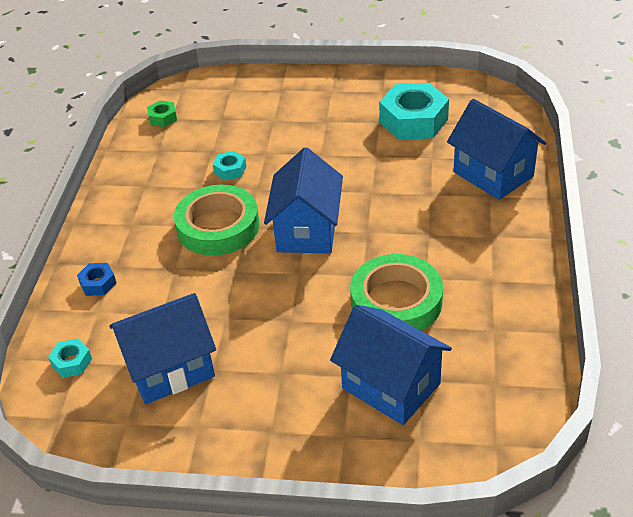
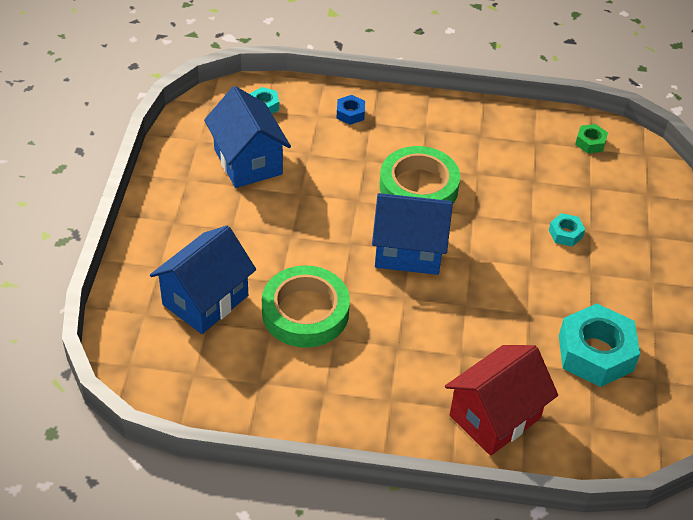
camera: 85 degrees right, 5 degrees up
(230, 170) = (504, 195): turquoise nut -> turquoise nut (565, 233)
(493, 174) = (495, 417): blue house -> red house

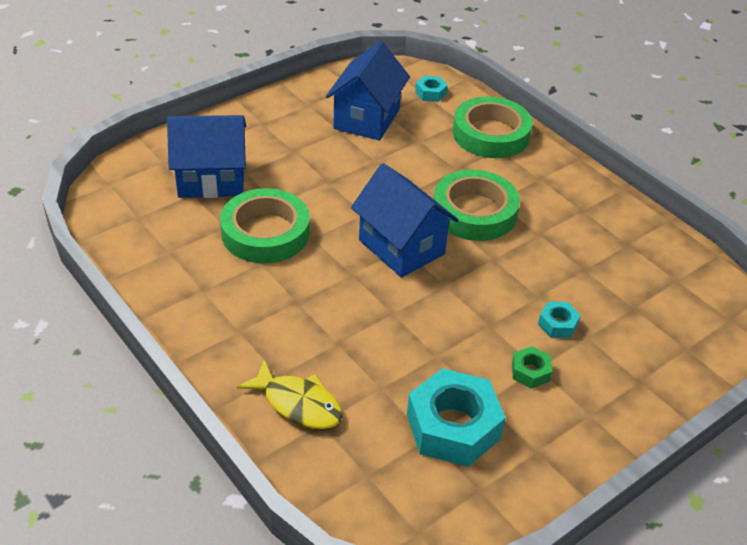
camera: 45 degrees right, 5 degrees down
(350, 114) = (491, 134): blue nut -> green tape
(495, 417) = (298, 403): red house -> yellow fish
(590, 142) = (684, 276): green nut -> green nut (530, 372)

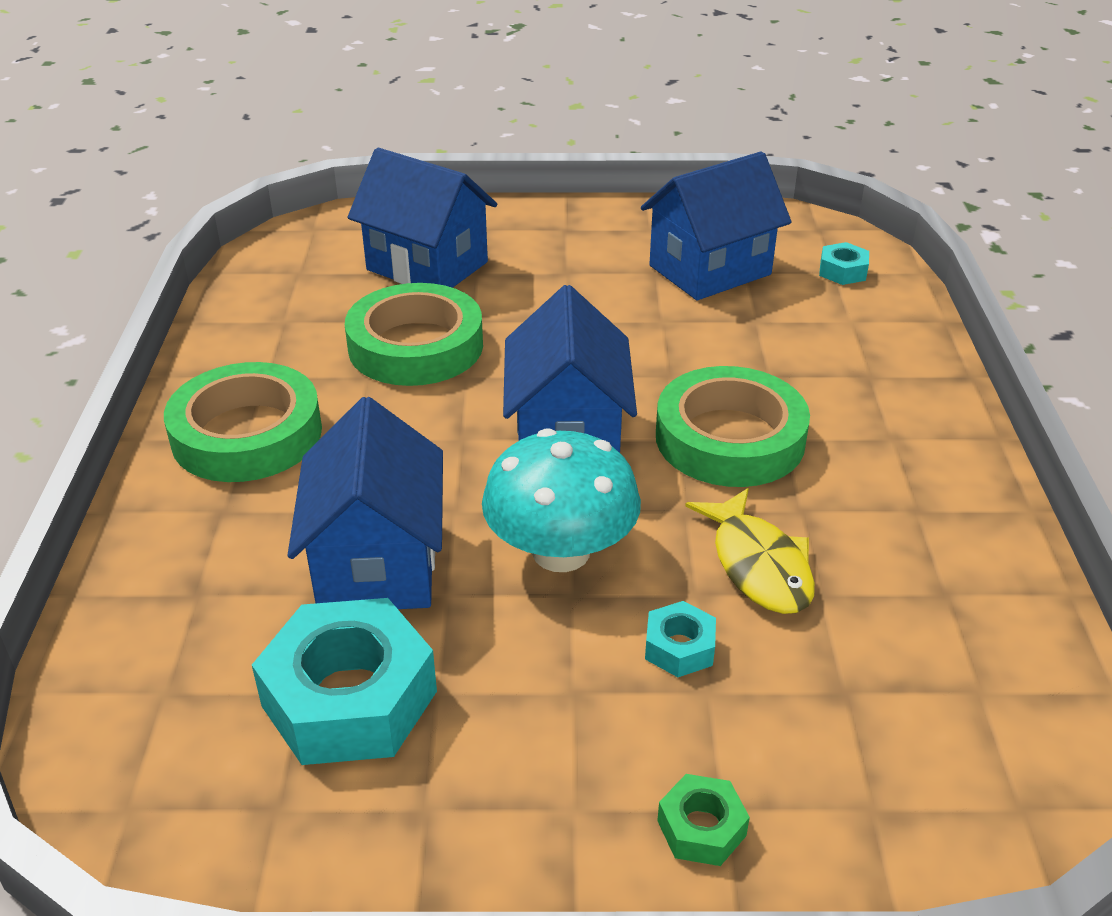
camera: 40 degrees right, 5 degrees down
(298, 403) = (201, 555): yellow fish -> yellow fish (758, 565)
(390, 359) = (377, 564): none -> blue house
(463, 307) = (561, 551): none -> turquoise mushroom
(491, 134) = (878, 352): green tape -> green tape (247, 434)
(530, 372) = (554, 690): green nut -> green nut (701, 828)

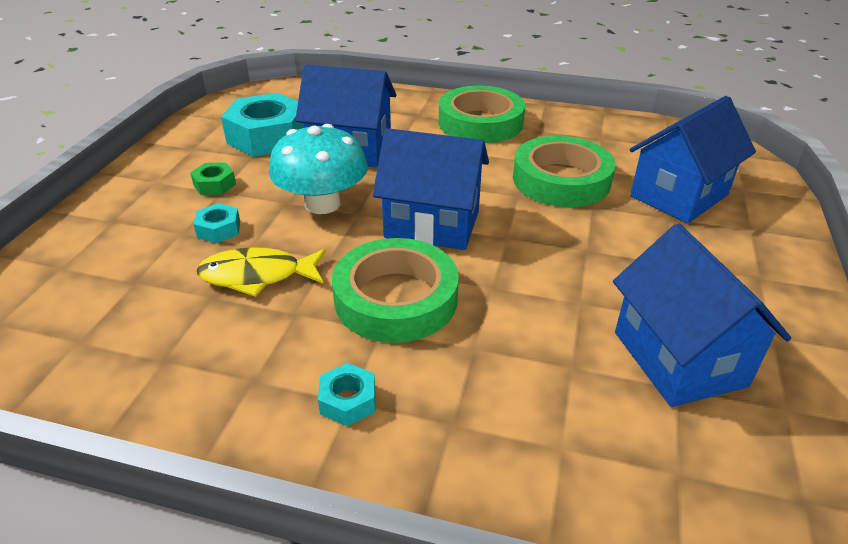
camera: 105 degrees right, 0 degrees up
(701, 828) = (110, 212): green nut -> green nut (214, 185)
(842, 271) = (681, 482): turquoise nut -> turquoise nut (348, 400)

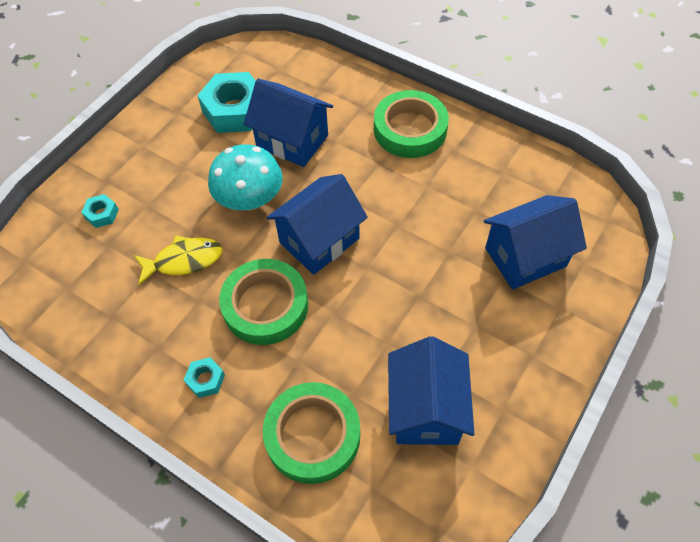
camera: 20 degrees right, 20 degrees up
(214, 185) = (181, 159): green nut -> none
(219, 229) = (171, 208): turquoise nut -> turquoise nut (102, 214)
(257, 276) = (184, 260): yellow fish -> yellow fish turned 150 degrees clockwise
(432, 224) = (319, 240): blue house -> blue house turned 75 degrees counterclockwise
(561, 180) = (440, 216): green tape -> green tape (313, 435)

